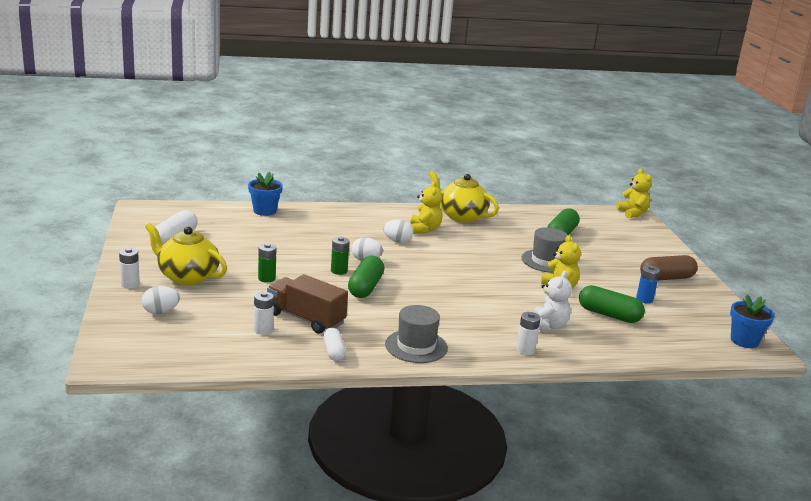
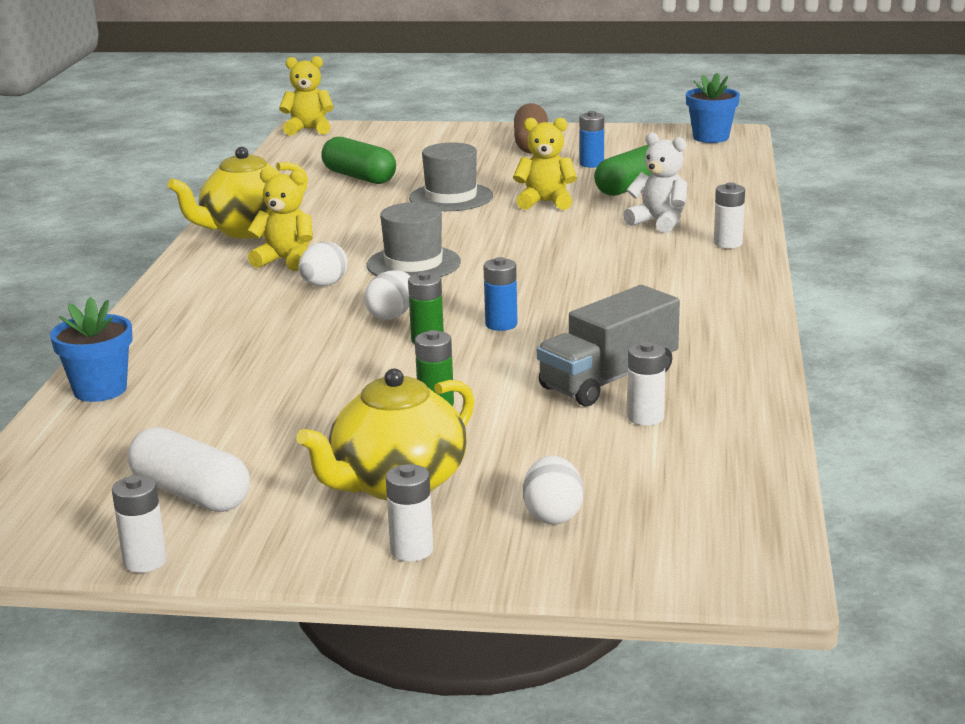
camera: 70 degrees left, 0 degrees up
(122, 238) = (145, 561): none -> white battery
(306, 319) = (608, 379): brown truck -> grey truck
(333, 352) = (727, 365): white capsule -> none
(365, 287) = (501, 324): green capsule -> blue battery
(416, 346) = (713, 307): grey hat -> grey hat (413, 264)

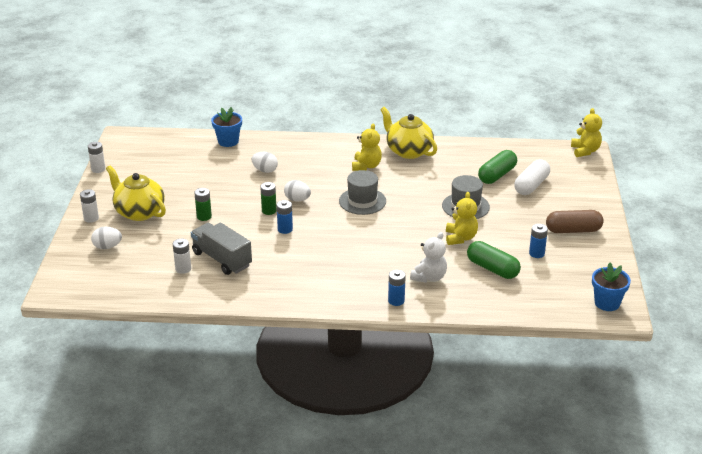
camera: 85 degrees right, 10 degrees up
(191, 494) = (141, 171): white capsule -> white capsule (531, 185)
(324, 285) = (335, 179): white egg -> white egg (265, 170)
(728, 243) = (396, 301): white battery -> blue battery

